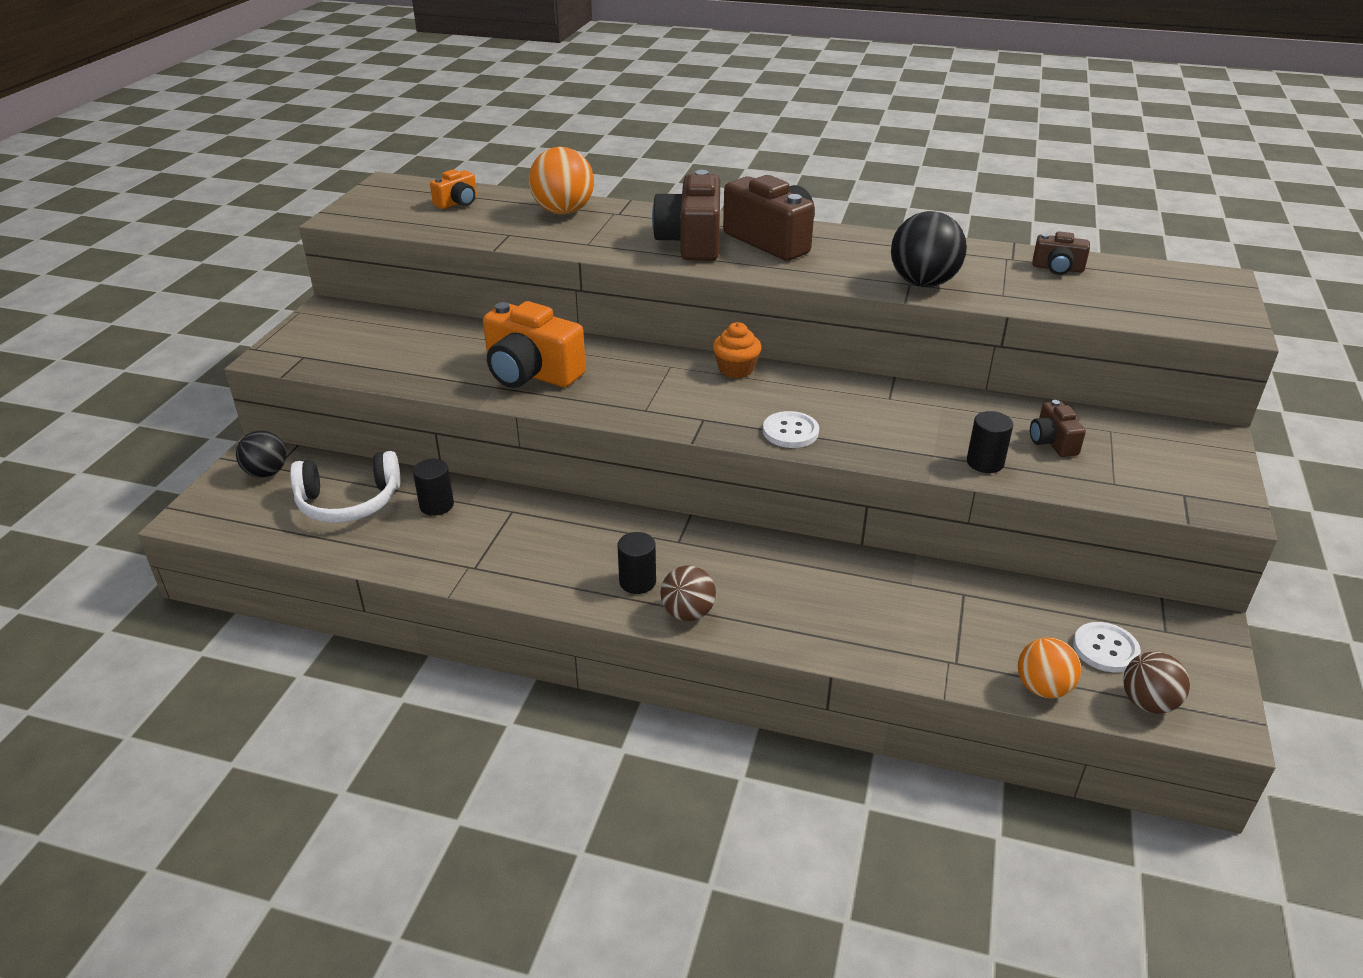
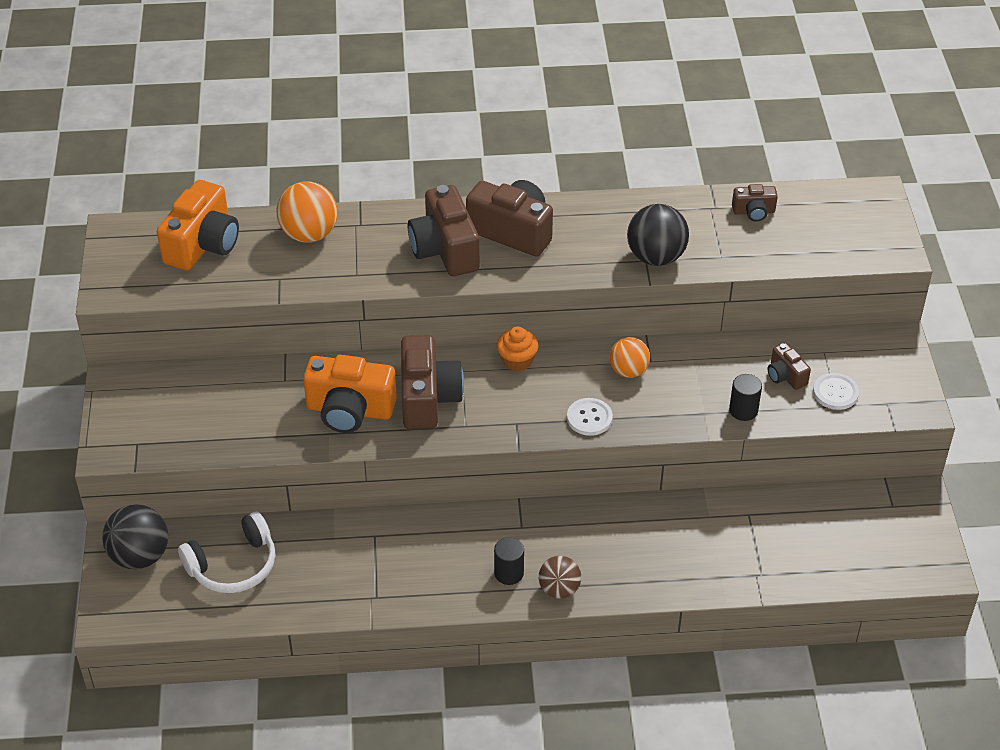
camera: 20 degrees left, 10 degrees up
(266, 473) = (140, 556): black ball -> black ball, size x1.52
(436, 505) = (309, 548): black cylinder -> none
(457, 203) = (203, 244): orange camera -> orange camera, size x1.96
(619, 380) = (428, 398): none -> brown camera
(1042, 688) = (824, 578): orange ball -> orange ball (628, 371)
(1105, 649) = (857, 533): white button -> white button (835, 393)
(1148, 703) = (893, 569): brown ball -> none

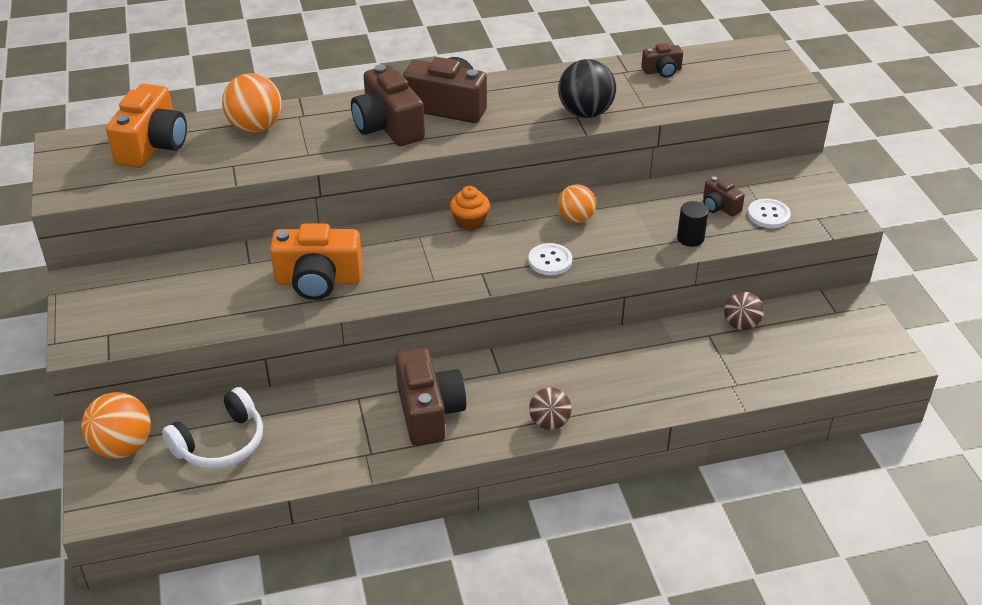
camera: 10 degrees left, 5 degrees down
(140, 556) = (123, 447): black ball -> orange ball
(428, 398) = (392, 262): brown camera -> brown camera (429, 412)
(509, 573) = (497, 414): black cylinder -> none
(786, 507) = (741, 325): none -> brown ball

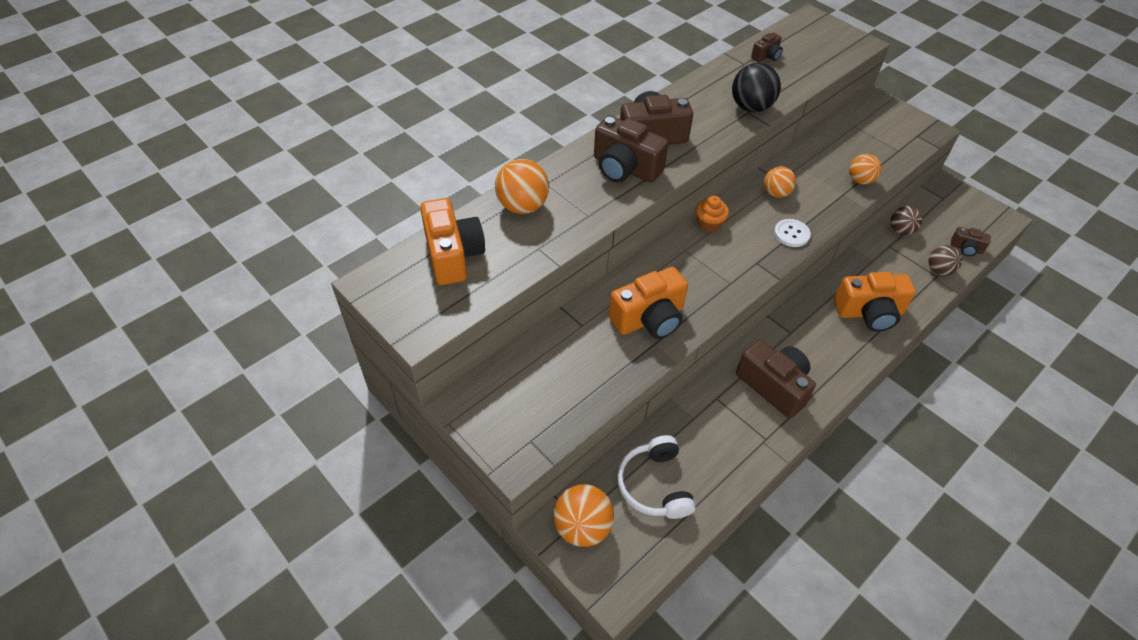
camera: 30 degrees left, 10 degrees up
(221, 443) = (654, 485): white headphones -> white headphones turned 150 degrees clockwise
(549, 422) = (856, 357): brown ball -> brown ball (939, 270)
(611, 388) = (869, 313): none -> orange camera
(690, 238) = (860, 180): black cylinder -> orange ball
(719, 207) = (854, 149): brown camera -> brown camera (966, 248)
(768, 215) = (888, 144): white button -> none

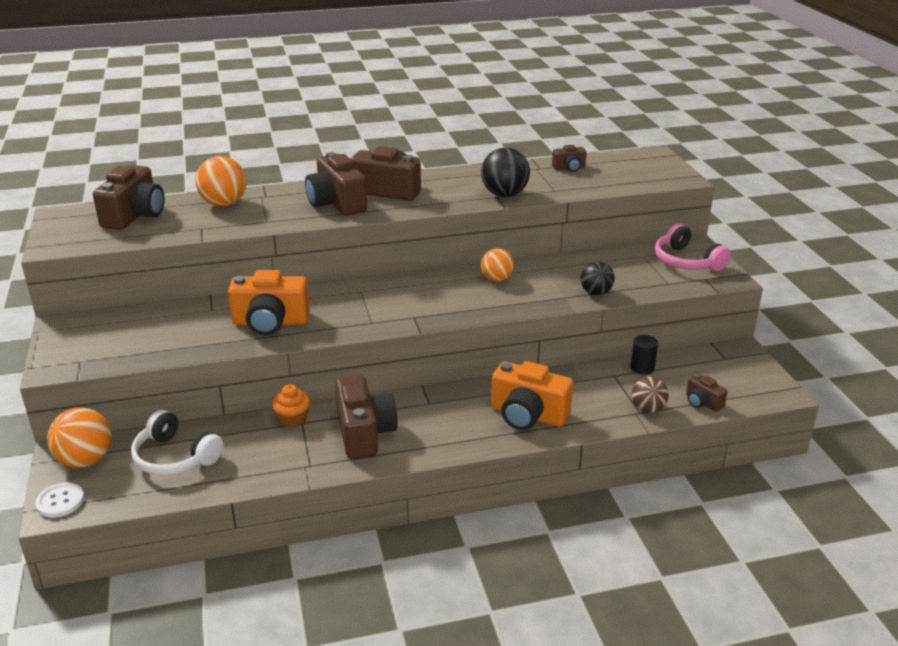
camera: 30 degrees right, 20 degrees down
(453, 255) = (134, 215): orange camera -> brown camera
(654, 485) = (175, 457): white headphones -> white headphones turned 75 degrees counterclockwise
(709, 224) = (405, 281): orange cupcake -> orange cupcake (292, 419)
(791, 234) = (474, 308): white button -> white button (60, 501)
(860, 180) = (596, 293): orange ball -> black ball
(888, 121) = (686, 261): none -> pink headphones
(901, 230) = (642, 368): brown ball -> black cylinder

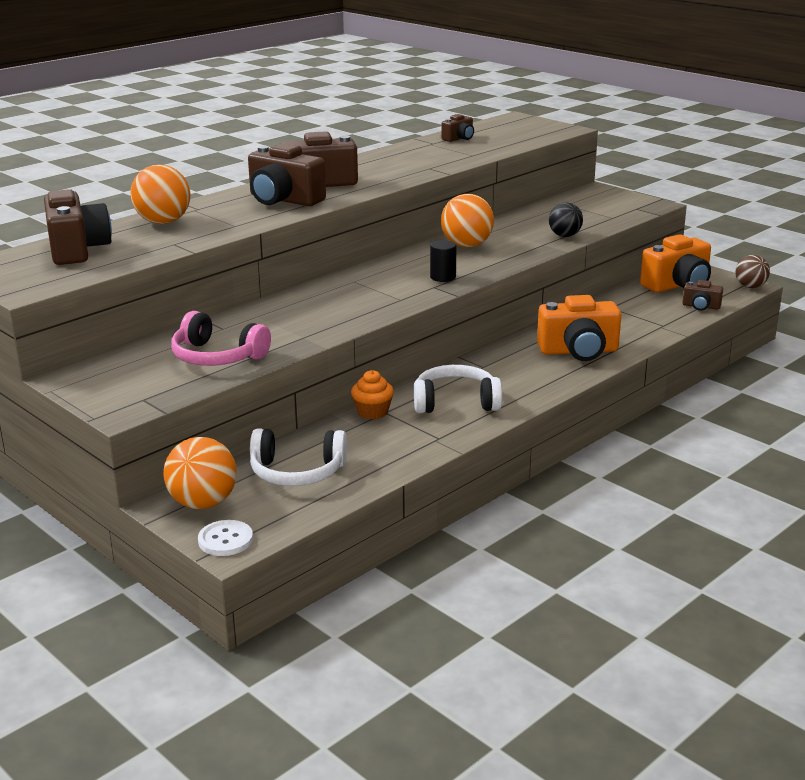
camera: 30 degrees left, 5 degrees down
(270, 322) = (301, 322): orange camera -> orange camera (678, 285)
(364, 433) = (455, 402): brown camera -> white headphones
(497, 279) = (467, 245): orange ball -> orange ball, size x1.52
(504, 194) = (433, 165): black ball -> none
(642, 368) = (626, 297): black cylinder -> black cylinder (443, 277)
(647, 409) = (666, 321): brown ball -> brown ball (750, 286)
(686, 261) = (605, 201): pink headphones -> pink headphones (217, 357)

